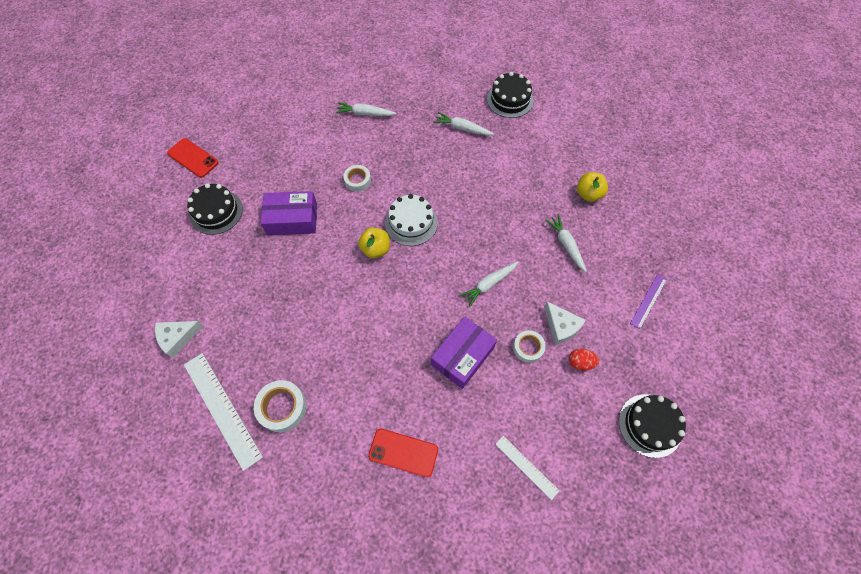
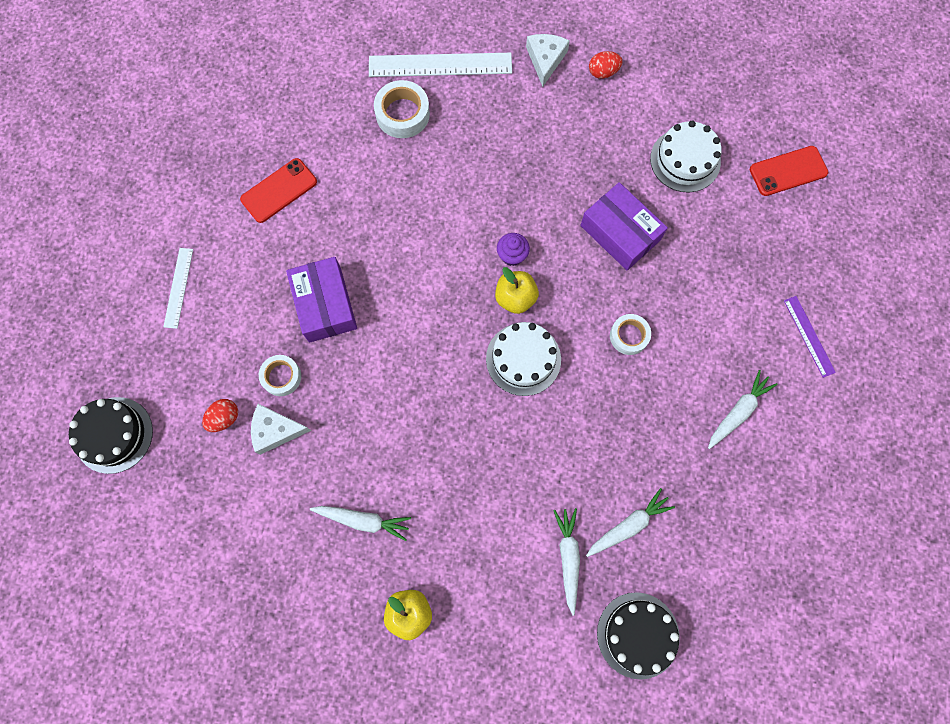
camera: 125 degrees right, 10 degrees up
(169, 294) = (603, 72): none -> red egg
(216, 212) = (685, 160): black cake -> white cake
(292, 219) = (620, 233): purple box -> purple box turned 75 degrees counterclockwise
(348, 268) = (512, 255): none -> purple cupcake
(488, 284) = (381, 390): white carrot -> white carrot (568, 558)
(526, 467) = (178, 287): white ruler -> white ruler turned 75 degrees counterclockwise
(648, 301) = (225, 556): purple ruler -> purple ruler (809, 336)

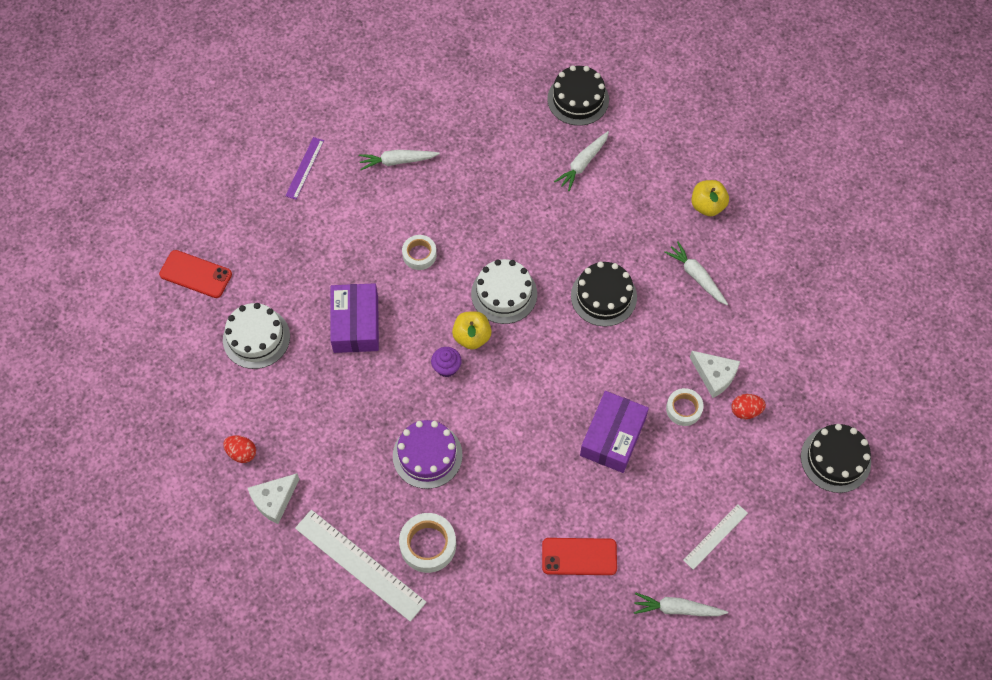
camera: 140 degrees left, 10 degrees down
(433, 428) = (603, 296): none -> black cake
(463, 176) = (427, 455): none -> purple cake
(628, 525) = (529, 153): white carrot -> white carrot (677, 608)

